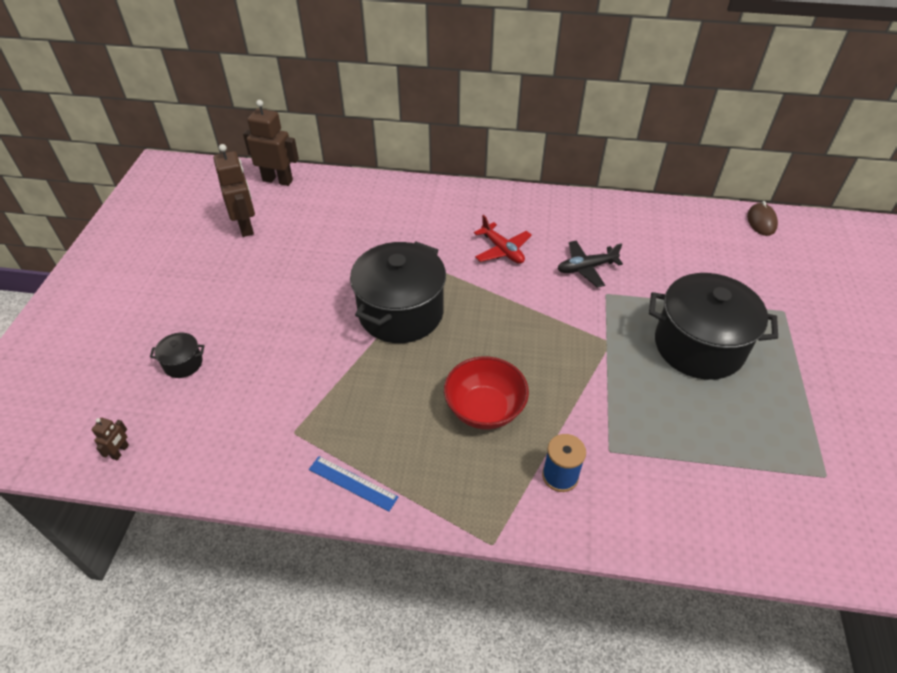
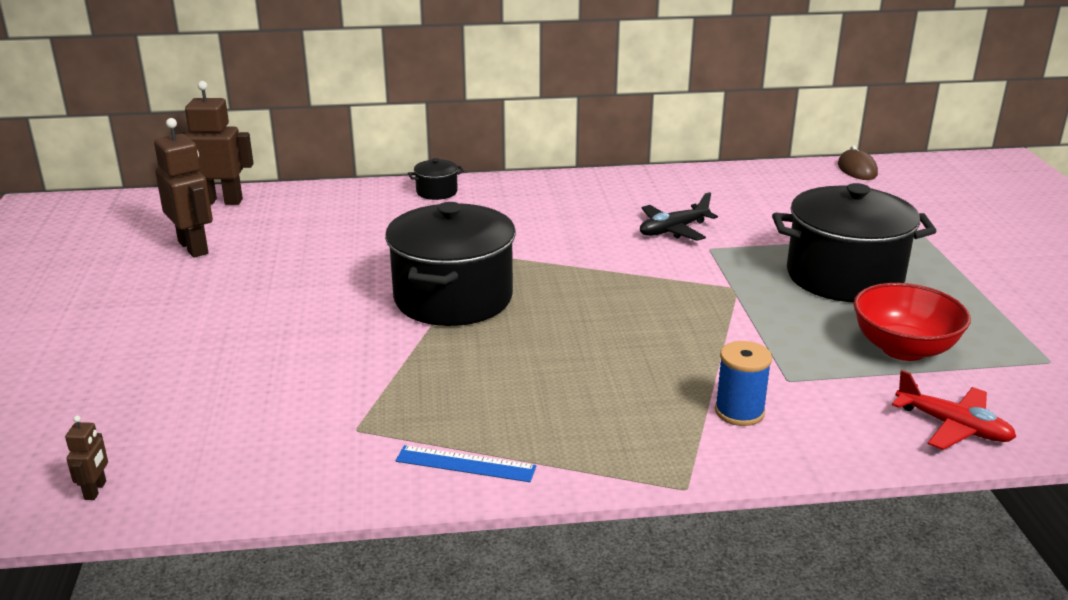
camera: 15 degrees left, 20 degrees down
(183, 363) = (157, 388): black pot -> black pot (437, 192)
(484, 409) = (610, 368): red bowl -> red bowl (903, 349)
(502, 250) = (559, 228): red plane -> red plane (953, 427)

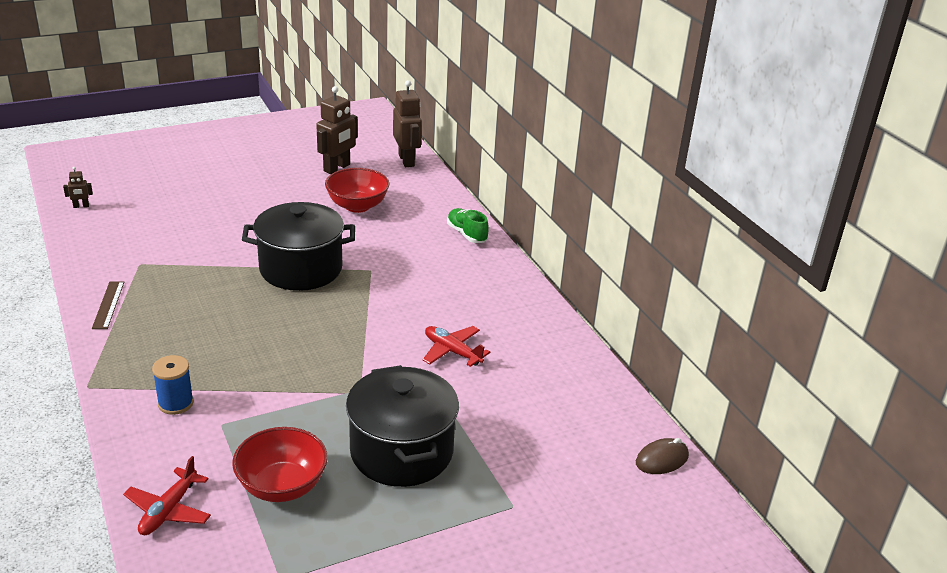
camera: 70 degrees right, 5 degrees up
(315, 245) = (357, 206): none -> red bowl
(437, 192) = (467, 234): black pot -> green shoe
(465, 464) = (108, 305): blue ruler -> brown ruler
(673, 230) = (452, 351): black plane -> red plane

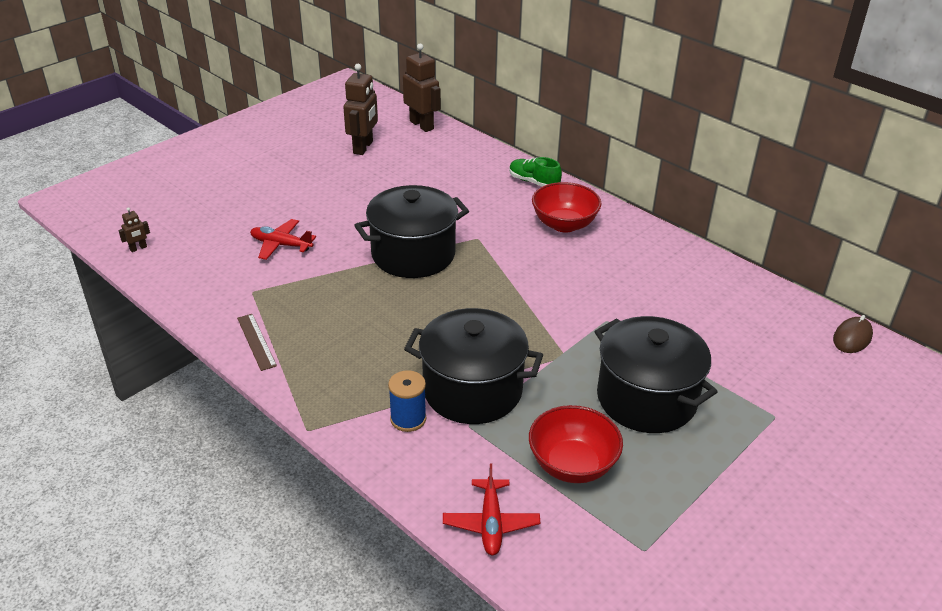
camera: 20 degrees left, 5 degrees up
(251, 396) = (472, 390): none -> black pot
(357, 206) = (413, 180): red bowl -> red bowl (564, 224)
(452, 351) = (612, 294): red plane -> red plane (281, 245)

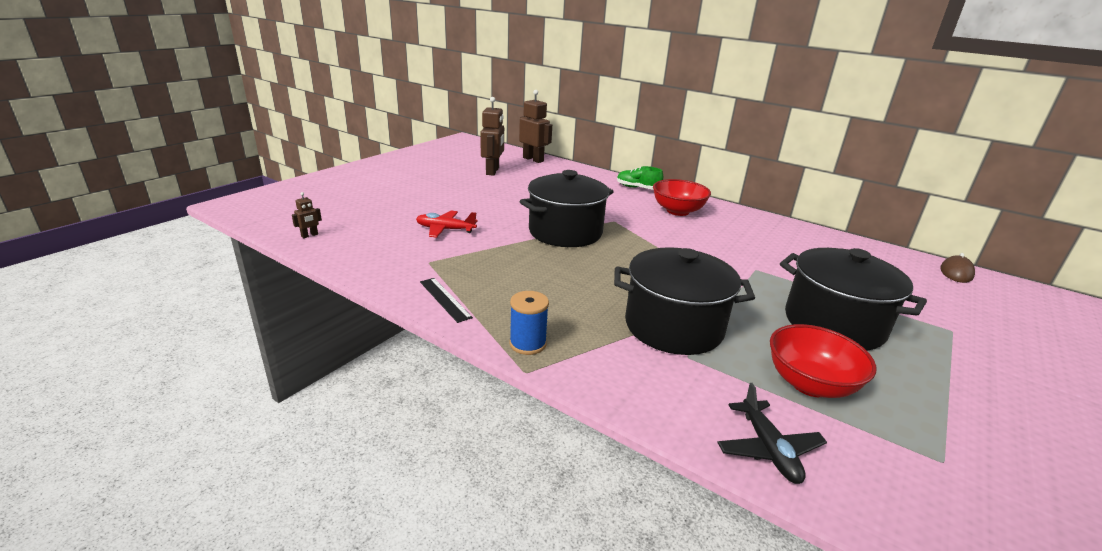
camera: 10 degrees left, 10 degrees down
(256, 341) = (445, 299): brown ruler -> black ruler
(408, 419) = (625, 355): blue spool -> blue spool (527, 344)
(491, 523) = (768, 449): red plane -> black plane

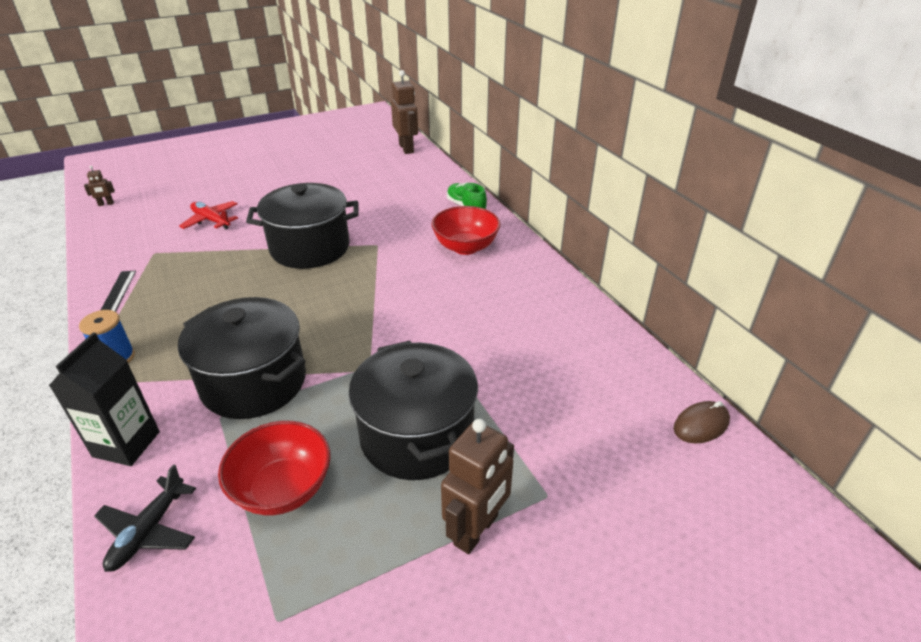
camera: 30 degrees right, 10 degrees up
(493, 171) = (344, 158): brown robot -> brown robot (476, 530)
(646, 400) = (126, 444): none -> black carton

